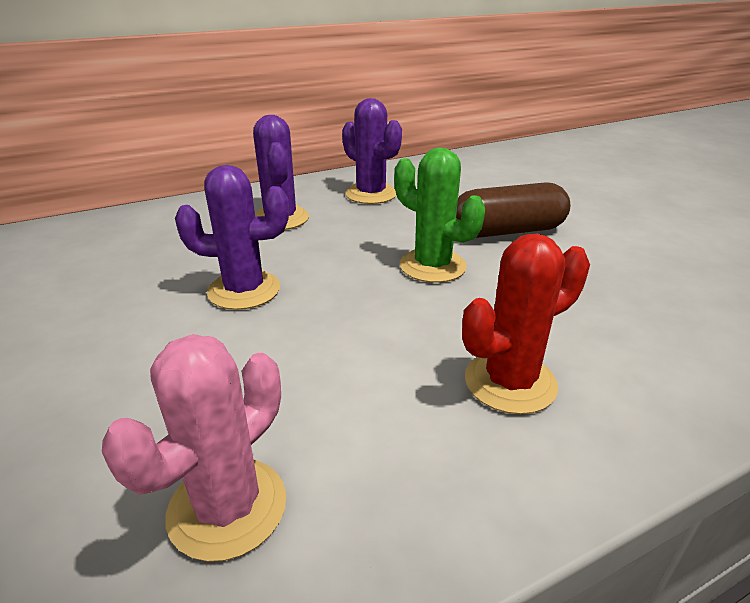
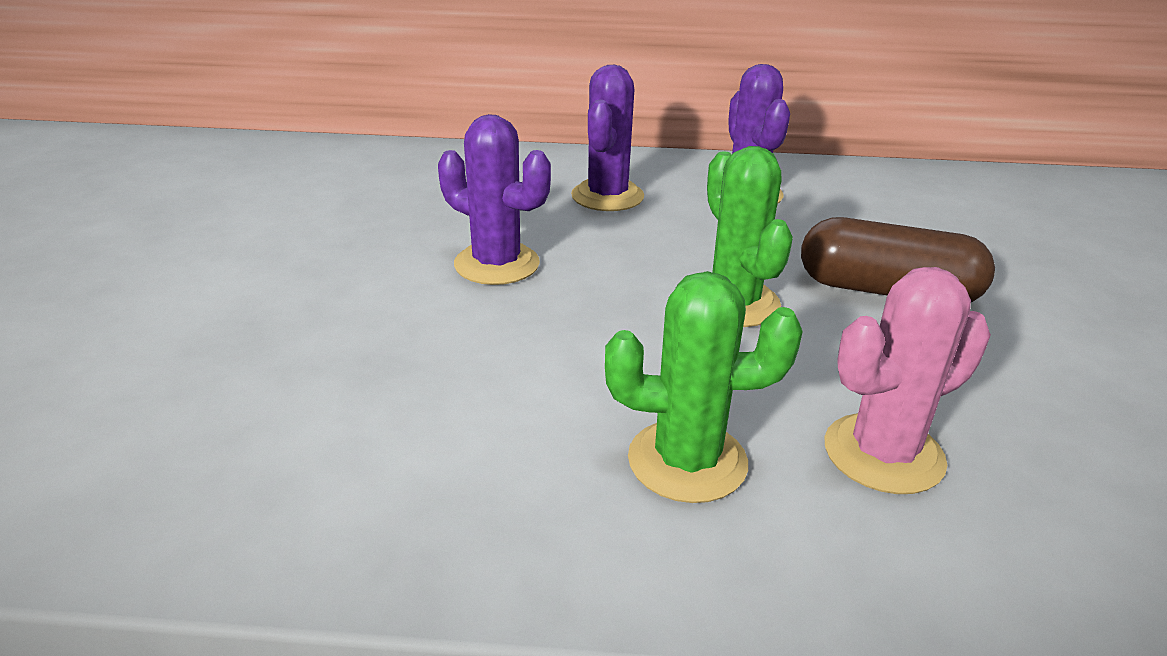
camera: 30 degrees right, 0 degrees up
(227, 507) = (309, 452): pink cactus -> pink cactus (883, 454)
(510, 382) = (687, 461): red cactus -> green cactus

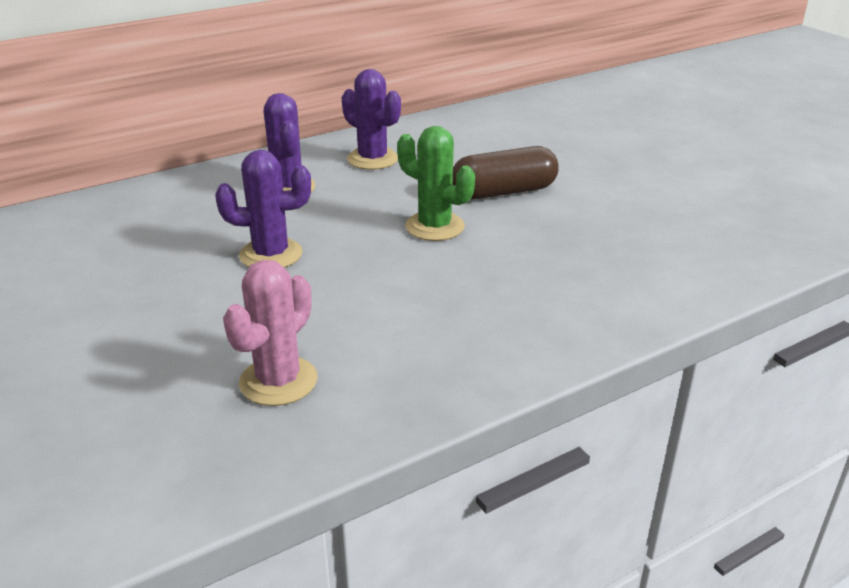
camera: 35 degrees left, 0 degrees up
(687, 461) = (495, 312): green cactus -> none
(883, 454) = (574, 271): pink cactus -> pink cactus (278, 381)

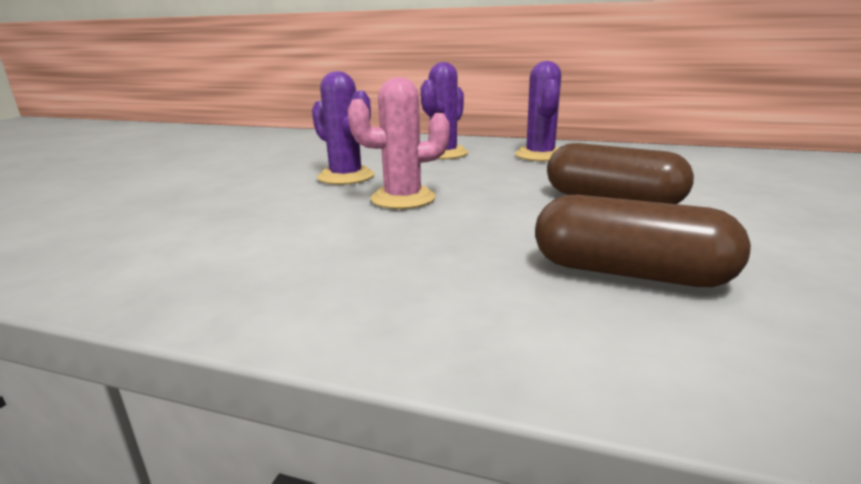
camera: 50 degrees right, 10 degrees down
(278, 381) = (162, 233): pink cactus -> pink cactus (403, 198)
(434, 227) = (490, 199): green cactus -> none
(599, 248) = (629, 273): none -> brown capsule

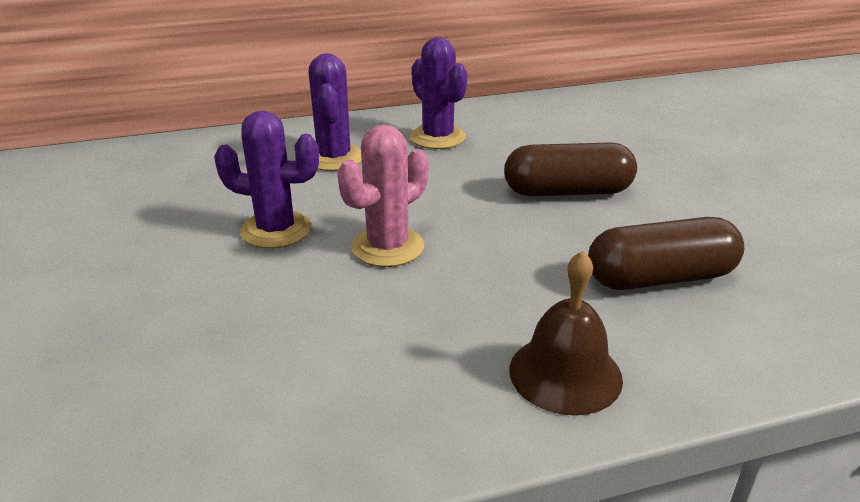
camera: 35 degrees left, 10 degrees up
(414, 307) = (565, 373): none -> brown bell

